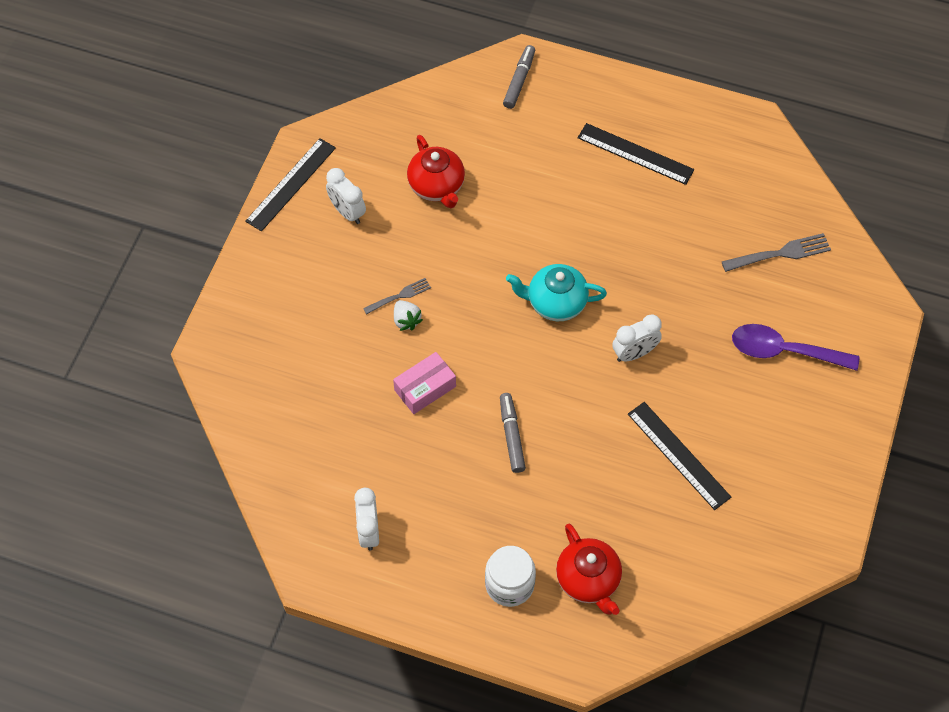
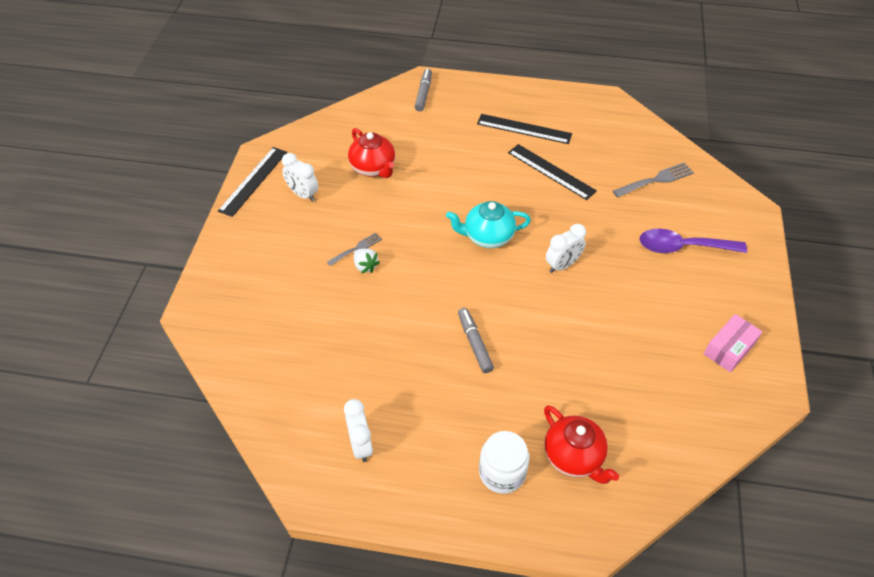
camera: 10 degrees left, 10 degrees down
(425, 388) = (391, 316): pink box -> pink box (729, 349)
(678, 455) = (622, 338): black ruler -> black ruler (551, 171)

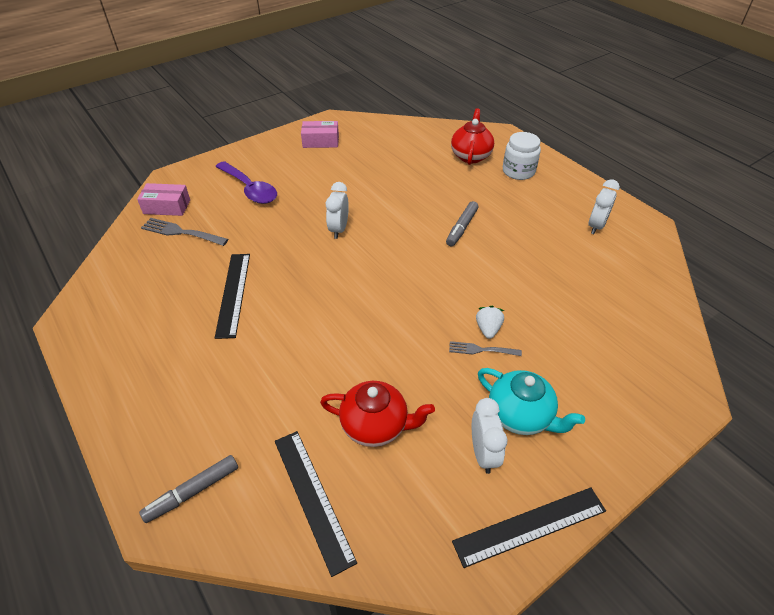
camera: 135 degrees left, 5 degrees down
(373, 168) = (376, 426): red teapot -> red teapot turned 90 degrees clockwise
(487, 237) = (361, 282): turquoise teapot -> turquoise teapot (520, 416)
(524, 129) = (182, 350): black ruler -> black ruler (312, 498)
(562, 265) = (339, 229): white clock -> white clock turned 90 degrees counterclockwise
(703, 188) = (167, 207): none -> pink box

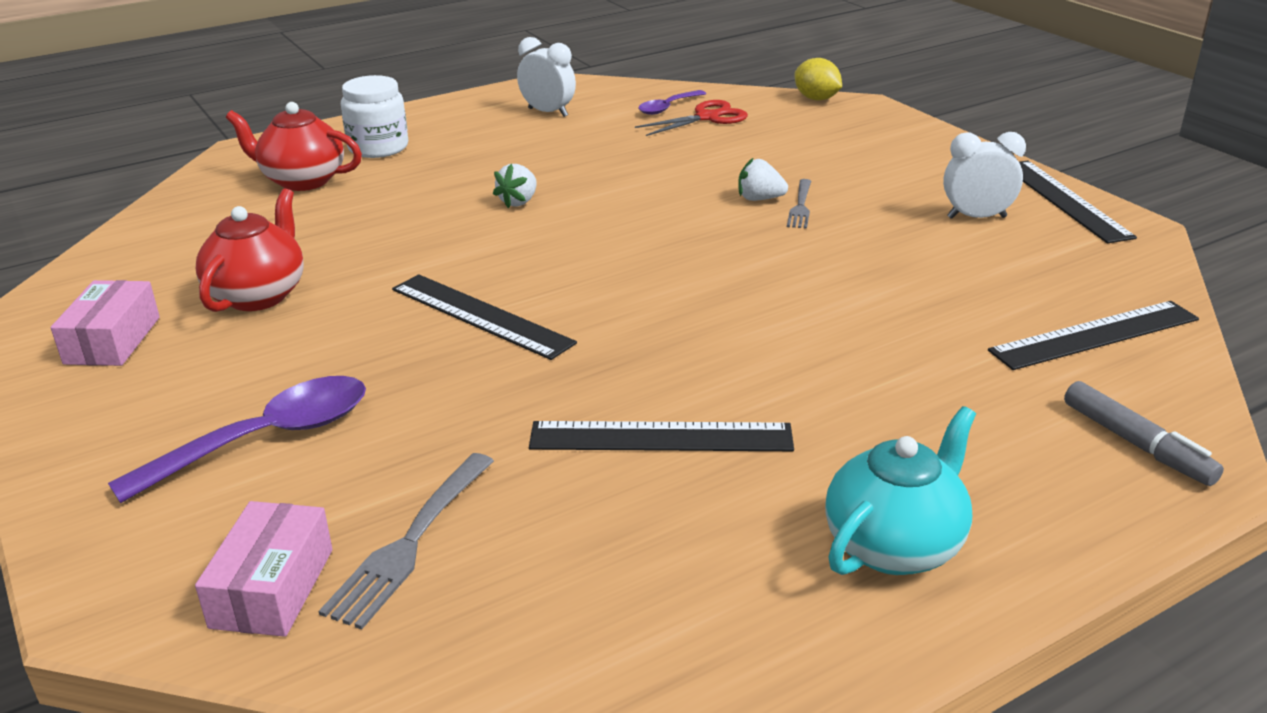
camera: 85 degrees left, 15 degrees down
(339, 229) = (481, 315): white clock -> black ruler
(376, 426) = (956, 286): red teapot -> red teapot (258, 295)
(461, 228) = (518, 202): grey marker -> white strawberry
(520, 416) = (911, 191): turquoise teapot -> turquoise teapot (894, 545)
(620, 301) = (707, 117): none -> red scissors
(630, 280) = (667, 107): none -> purple spoon
(691, 367) = (816, 99): none -> yellow lemon

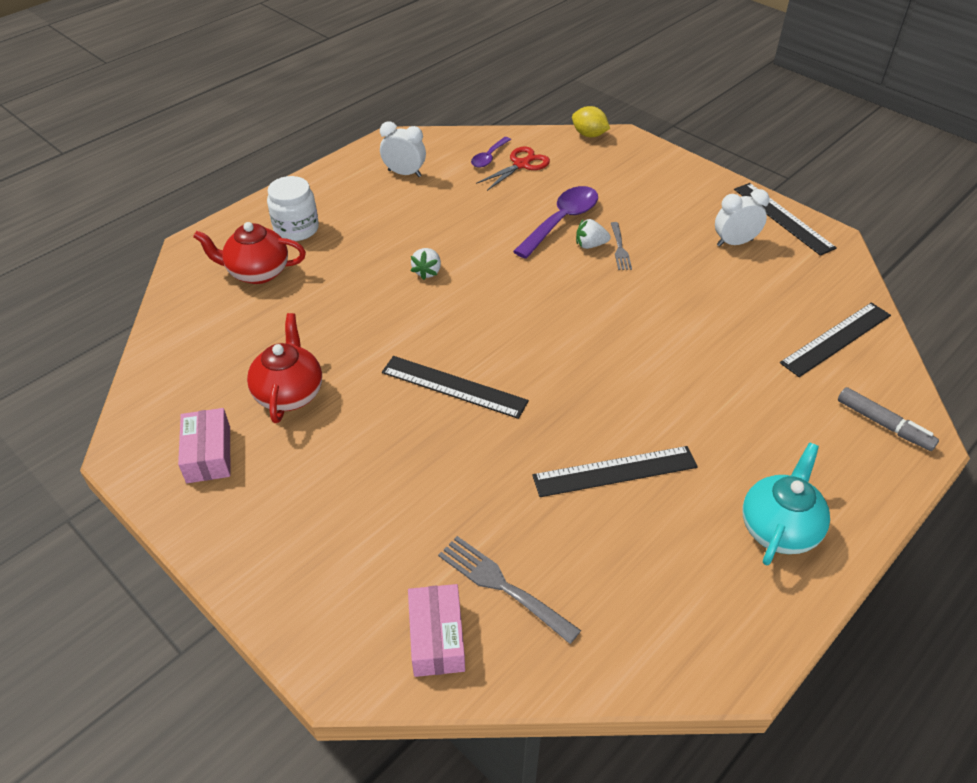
camera: 15 degrees left, 15 degrees up
(266, 439) = (367, 522): purple spoon -> purple spoon (561, 221)
(410, 543) = (502, 586): grey fork -> grey fork turned 120 degrees clockwise

